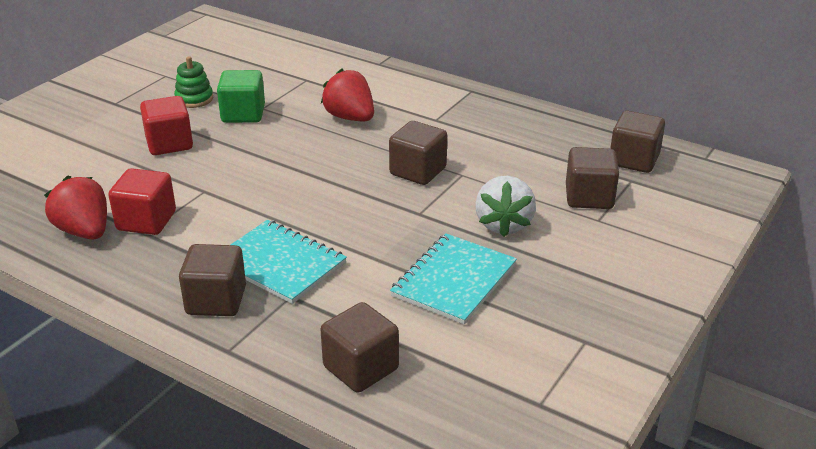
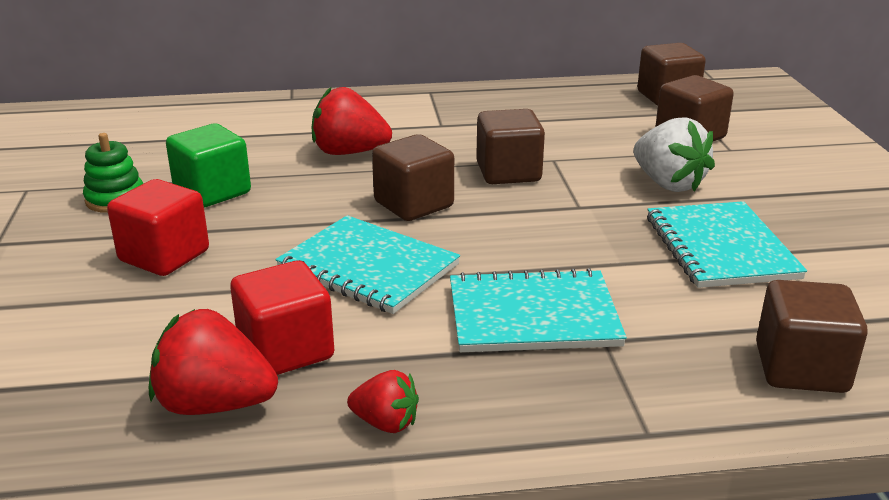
camera: 40 degrees left, 5 degrees down
(132, 278) = (386, 423): none -> red strawberry
(216, 300) = (535, 389): brown cube -> brown cube (413, 204)
(247, 195) = (368, 267): none -> turquoise notebook

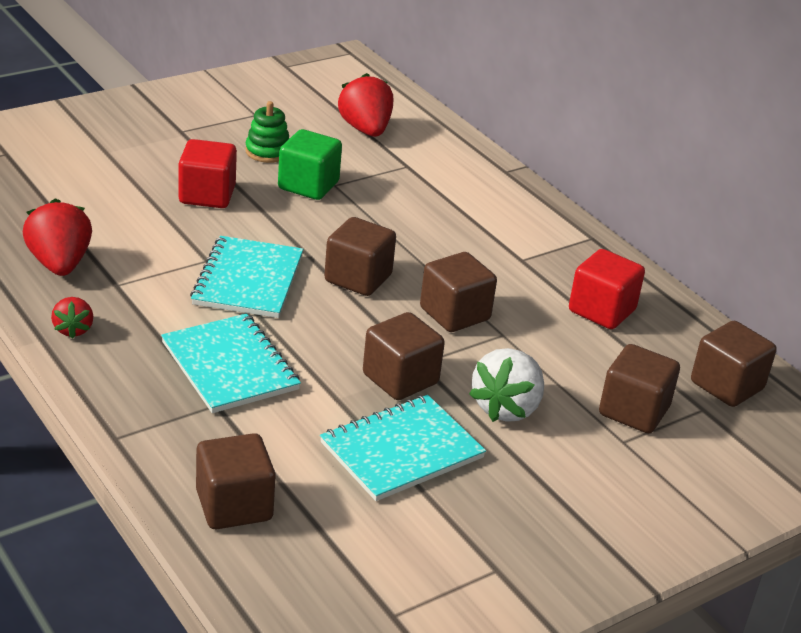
camera: 60 degrees right, 5 degrees up
(286, 350) = (127, 273): red cube -> red cube (601, 311)
(349, 152) = (424, 226): red strawberry -> red strawberry (365, 130)
(602, 222) = (400, 379): none -> brown cube

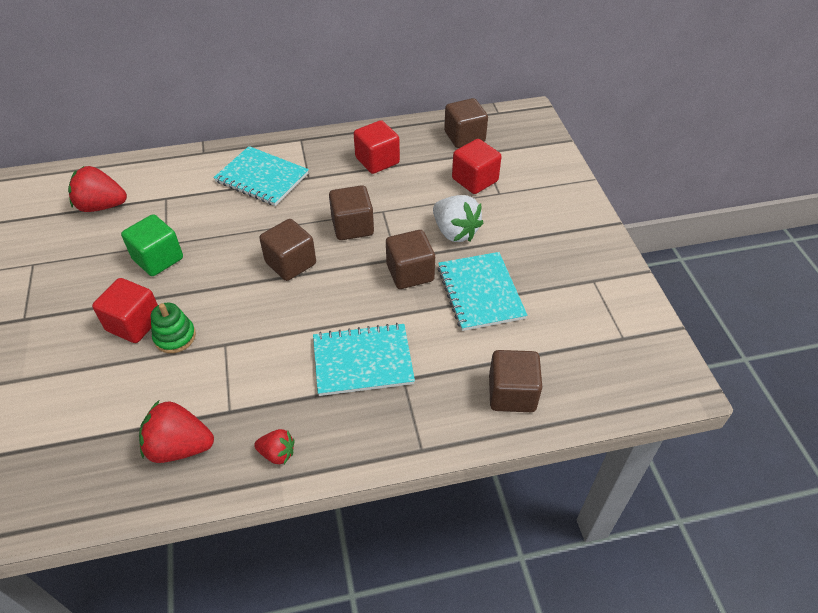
camera: 65 degrees left, 15 degrees up
(248, 280) = (263, 325): turquoise notebook -> turquoise notebook (262, 178)
(268, 151) = (94, 270): green stacking toy -> green stacking toy (175, 337)
(633, 411) = (475, 180): brown cube -> red cube

